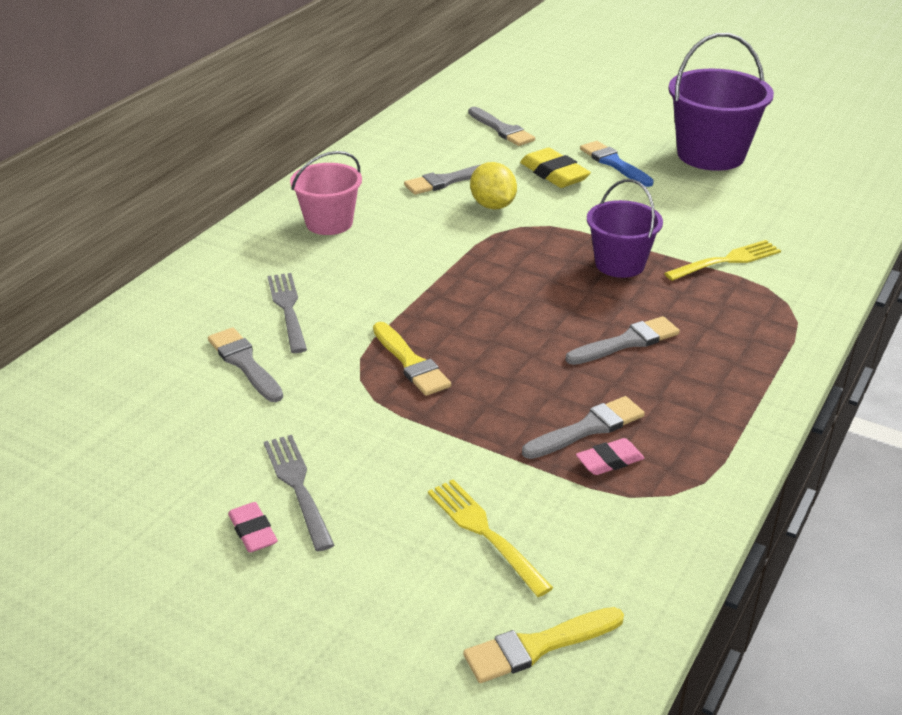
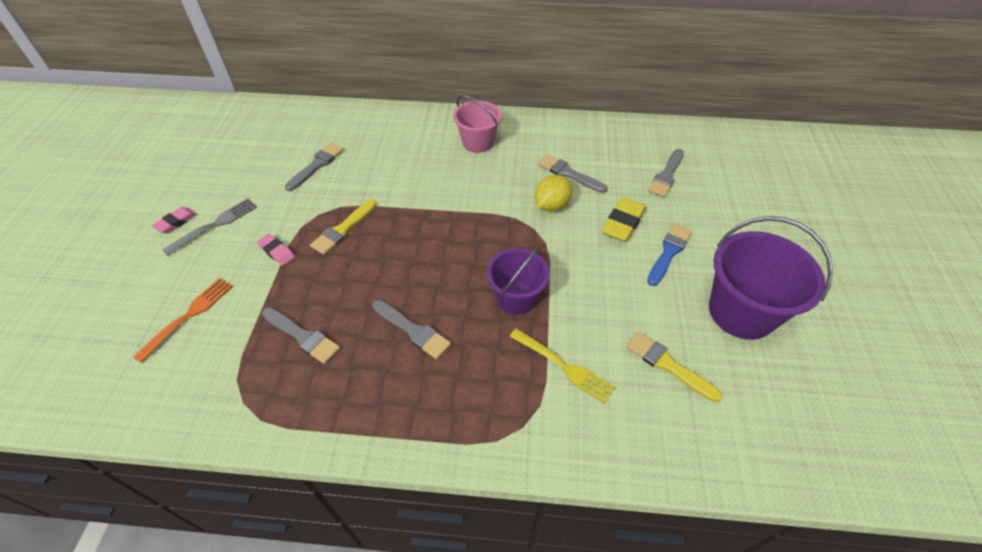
camera: 65 degrees right, 15 degrees up
(288, 309) = (375, 161): grey fork -> none
(486, 533) = (188, 316): yellow fork -> orange fork
(537, 646) = (94, 370): yellow brush -> yellow brush (667, 365)
(609, 461) = (270, 358): pink eraser -> pink eraser (276, 252)

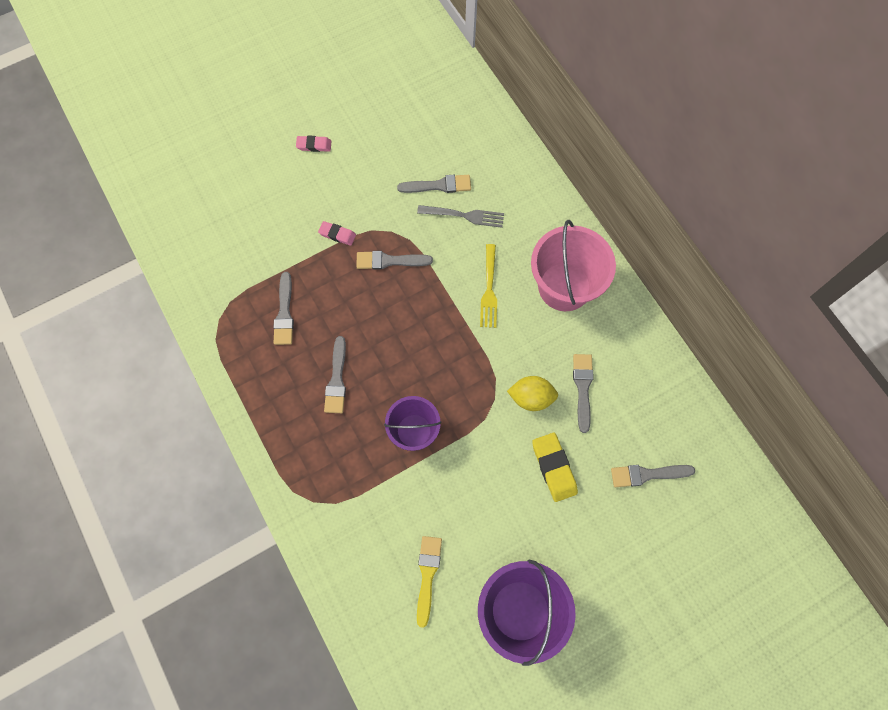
camera: 55 degrees right, 20 degrees up
(188, 316) = (251, 230): orange fork -> none
(214, 225) = (329, 172): grey fork -> grey fork (463, 216)
(276, 252) = (337, 235): pink eraser -> pink eraser turned 75 degrees counterclockwise
(343, 229) = (389, 261): yellow brush -> grey brush
(478, 142) = (564, 286): pink bucket -> pink bucket, size x1.58
(563, 366) = (376, 501): yellow fork -> yellow fork (489, 289)
(623, 223) = (553, 468): yellow eraser -> yellow eraser turned 75 degrees clockwise
(669, 252) = (546, 523): blue brush -> none

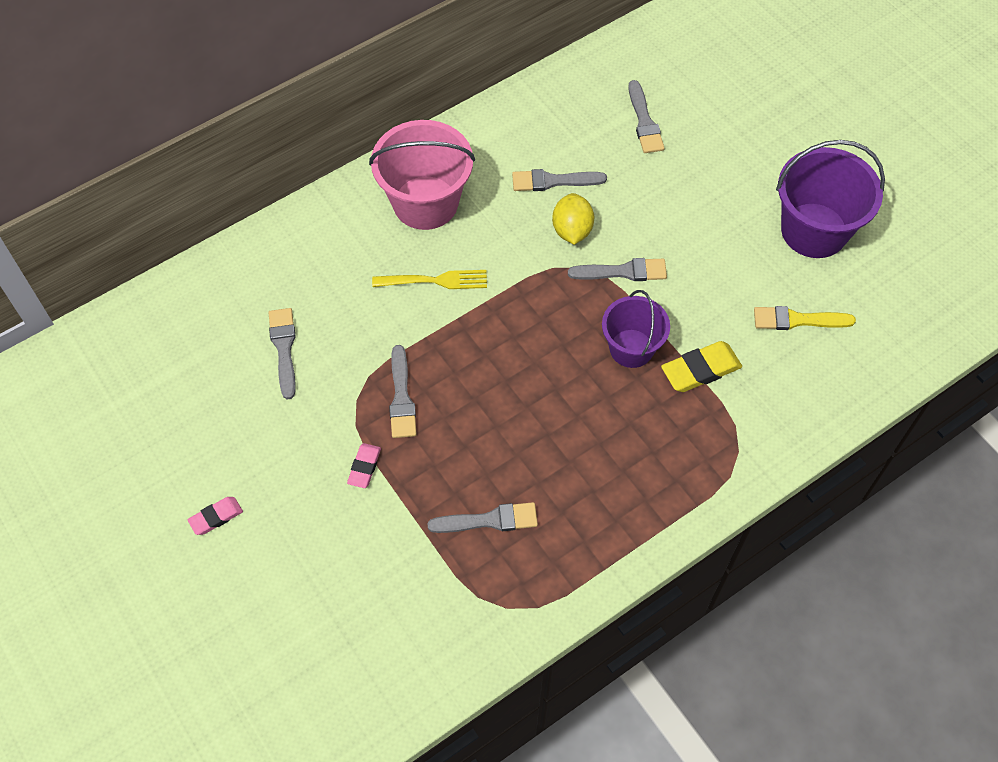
camera: 95 degrees left, 10 degrees down
(314, 145) = (216, 517): pink eraser -> pink eraser turned 60 degrees clockwise
(337, 379) = (576, 442): grey brush -> grey brush (623, 271)
(463, 216) = (330, 316): grey fork -> none
(553, 468) = (652, 205): yellow eraser -> yellow eraser (700, 370)

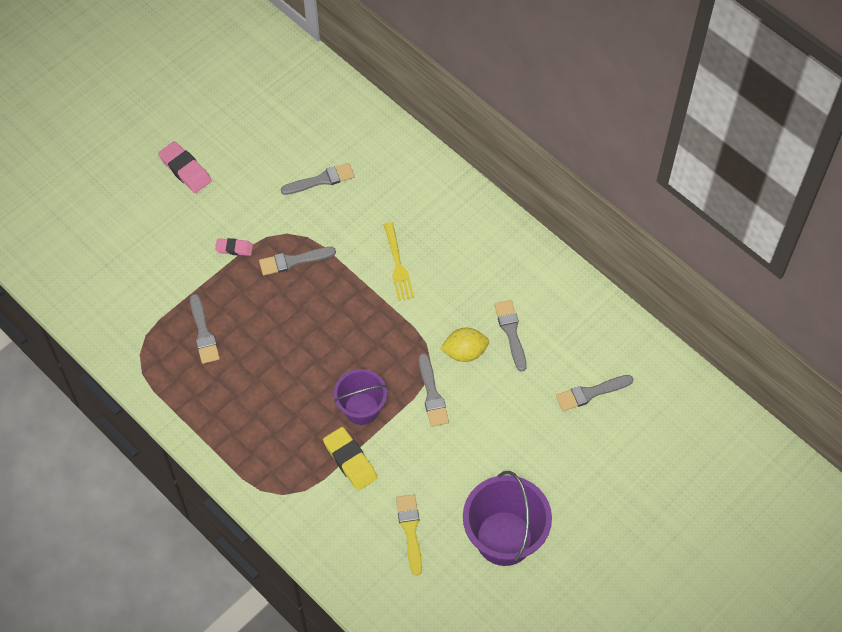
camera: 80 degrees right, 0 degrees up
(216, 517) = (185, 170): pink eraser -> pink eraser, size x1.65
(425, 203) = (469, 245): pink bucket -> none

